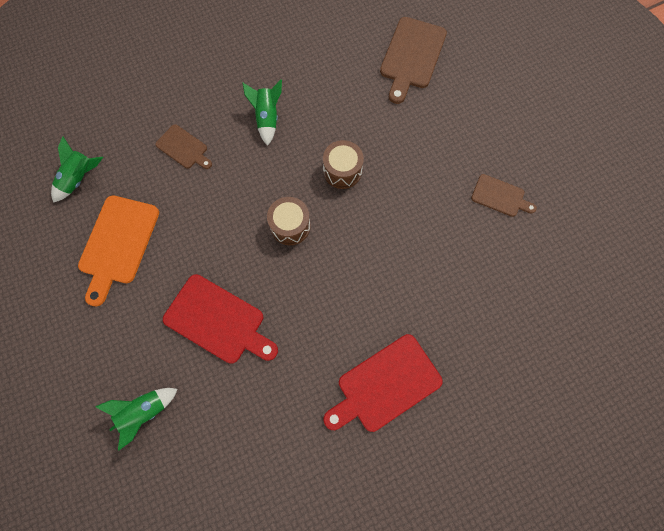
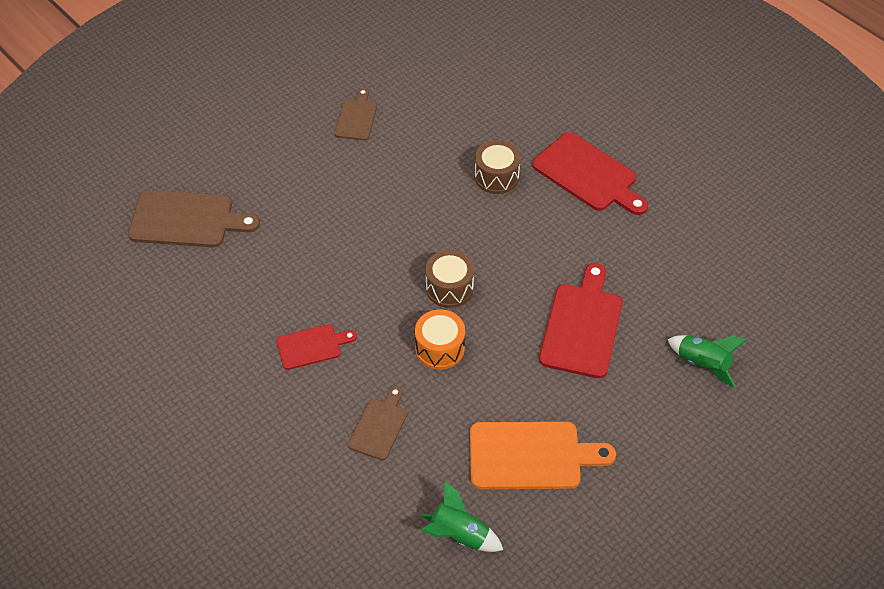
camera: 105 degrees left, 20 degrees down
(235, 204) = (440, 348): none -> orange drum
(267, 118) = (312, 346): green rocket -> red cutting board
(342, 171) = (365, 255): brown drum -> brown drum (496, 177)

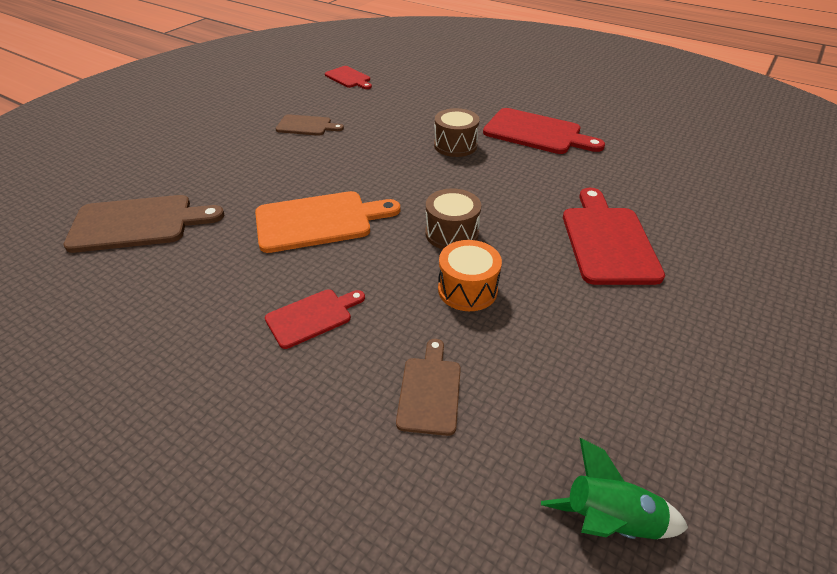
camera: 15 degrees left, 10 degrees down
(356, 117) = (306, 126): brown cutting board -> brown cutting board turned 105 degrees clockwise
(420, 43) = (349, 78): none -> red cutting board
(531, 456) = (639, 383): orange cutting board -> orange cutting board (319, 221)
(702, 364) = (750, 251): green rocket -> none

